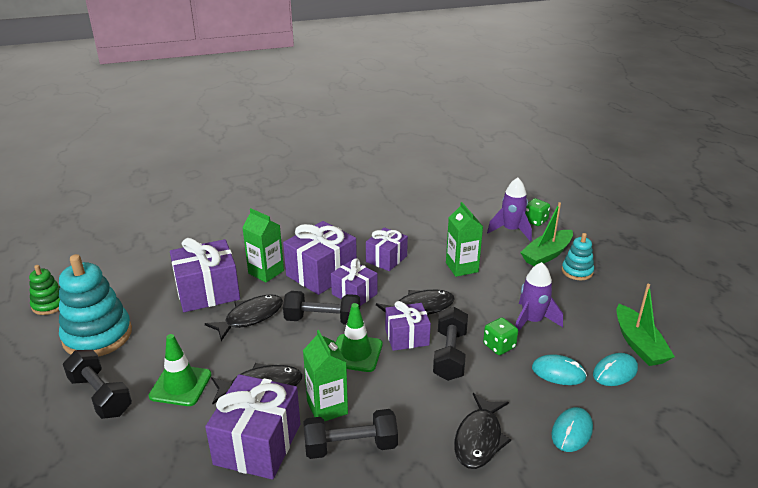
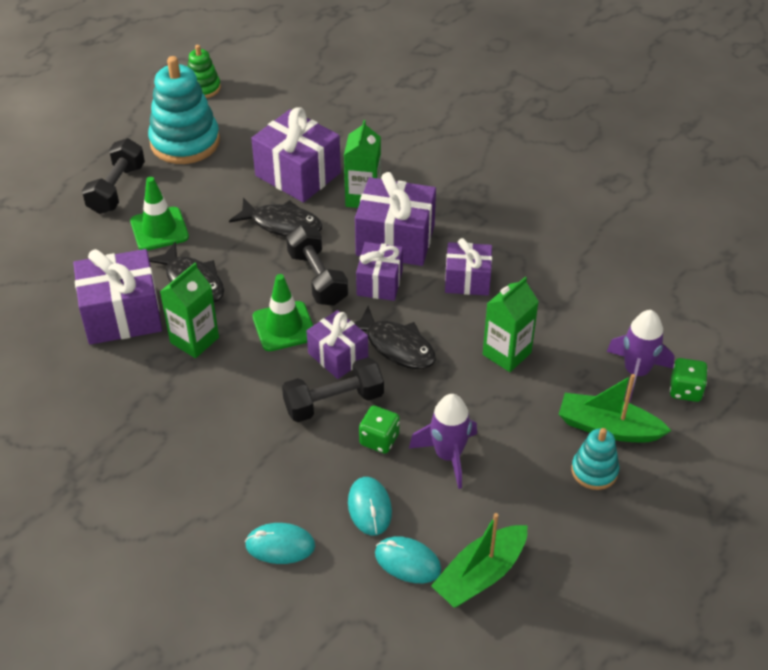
camera: 60 degrees right, 15 degrees up
(350, 446) = (156, 379): black dumbbell -> none
(479, 439) = (223, 471): black fish -> none

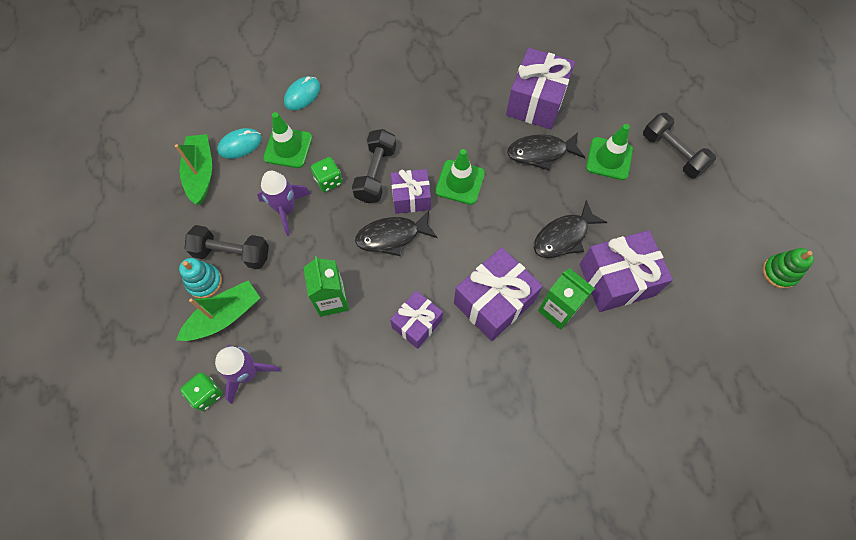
camera: 125 degrees right, 20 degrees up
(185, 142) = (707, 223): turquoise stacking toy -> none
(194, 340) = (485, 128): green carton -> none
(317, 278) = (491, 227): black dumbbell -> black dumbbell (232, 253)
(369, 507) = (288, 148): turquoise mouse -> green traffic cone
(379, 282) = (458, 263): purple gift -> none

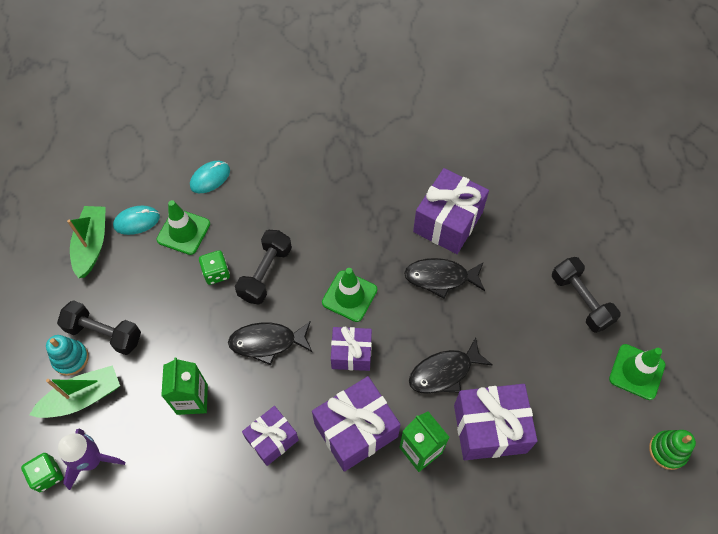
camera: 10 degrees right, 5 degrees down
(286, 209) = (167, 296): purple rocket -> none
(411, 198) = (295, 305): purple gift -> purple gift (351, 354)
(609, 159) = (511, 295): green traffic cone -> green traffic cone (636, 372)

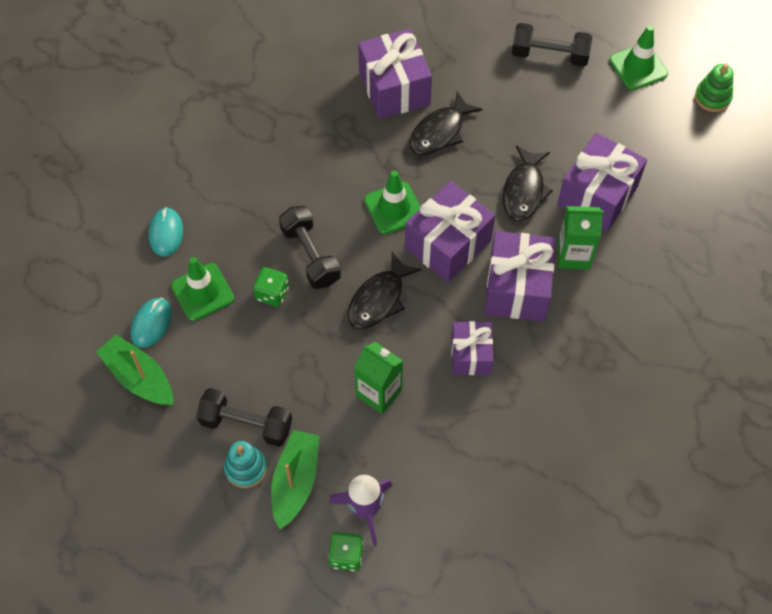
camera: 50 degrees left, 0 degrees up
(104, 333) = (246, 424): black dumbbell -> black dumbbell turned 45 degrees clockwise
(351, 354) = (448, 244): purple gift -> purple gift, size x1.61

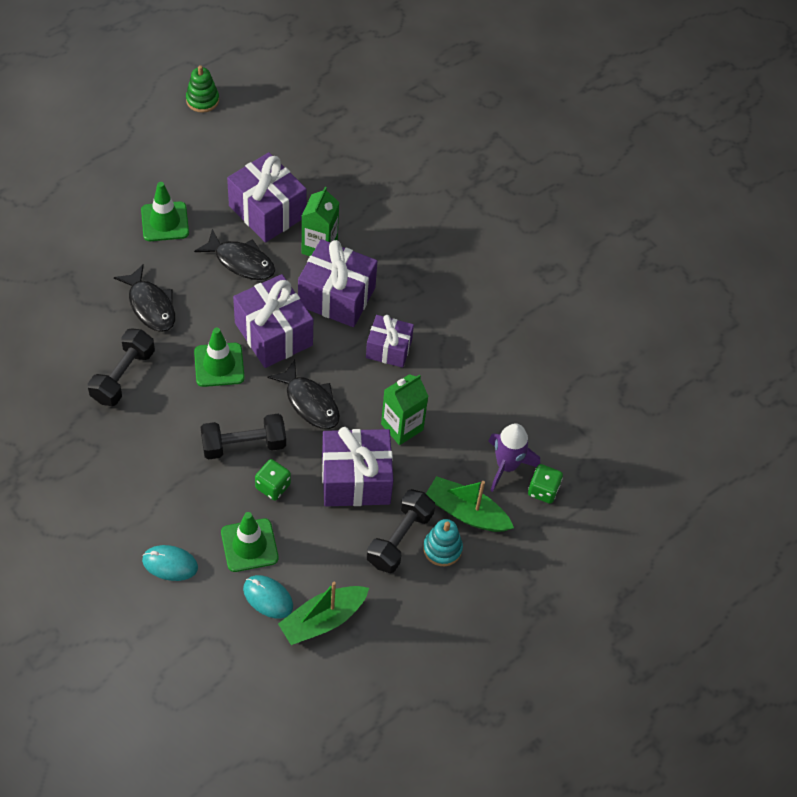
camera: 80 degrees left, 5 degrees down
(394, 88) = (84, 328): purple gift -> purple gift (356, 479)
(549, 55) = (103, 197): black dumbbell -> black dumbbell (123, 376)
(638, 67) = (147, 139): green traffic cone -> green traffic cone (165, 222)

